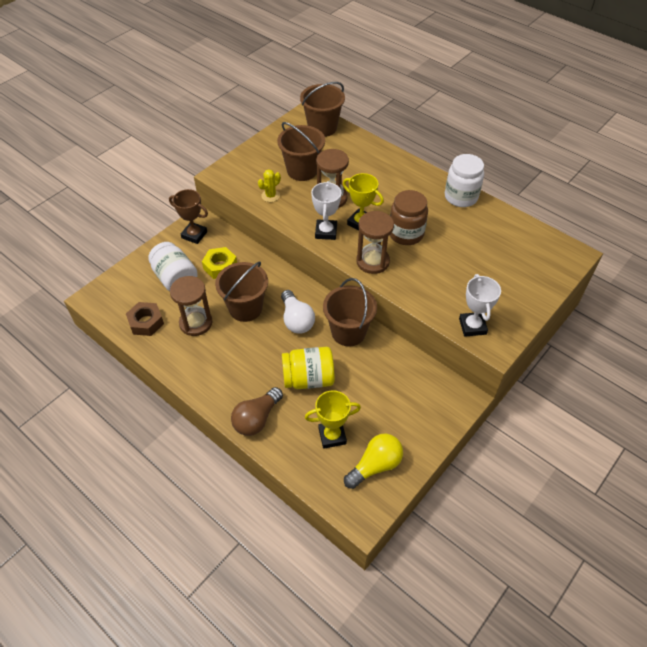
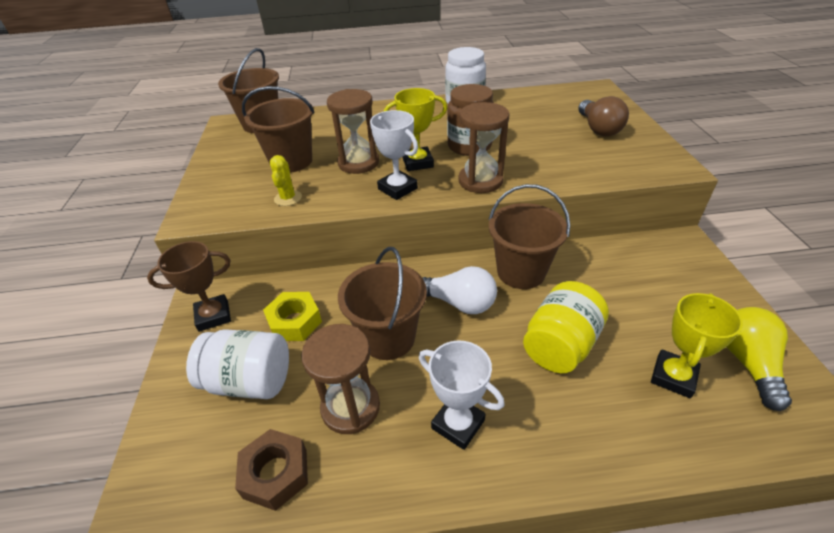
camera: 45 degrees left, 10 degrees down
(257, 419) = (587, 443): brown light bulb -> brown light bulb (598, 129)
(472, 326) = (637, 167): white trophy -> white trophy (458, 424)

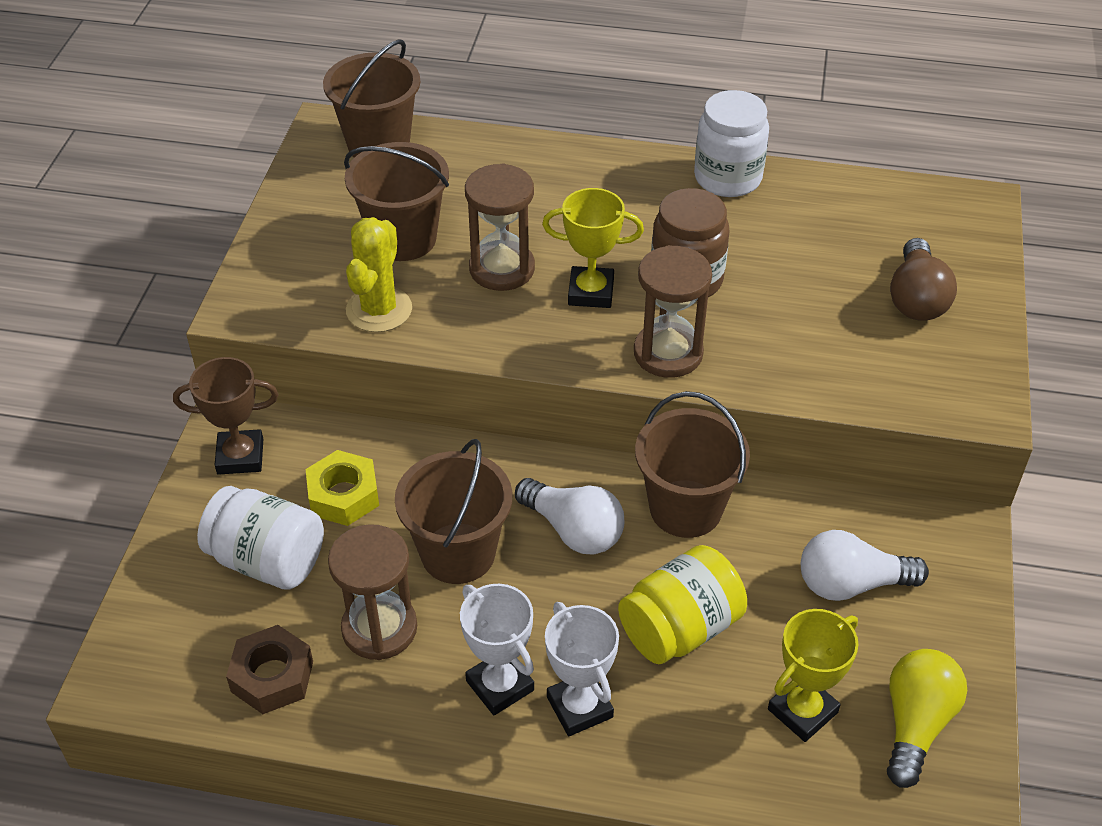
camera: 15 degrees right, 5 degrees up
(288, 198) = (379, 310): yellow cactus -> yellow cactus, size x1.61
(397, 189) = (540, 334): white trophy -> white trophy (579, 707)
(645, 288) = (851, 584): none -> white light bulb

